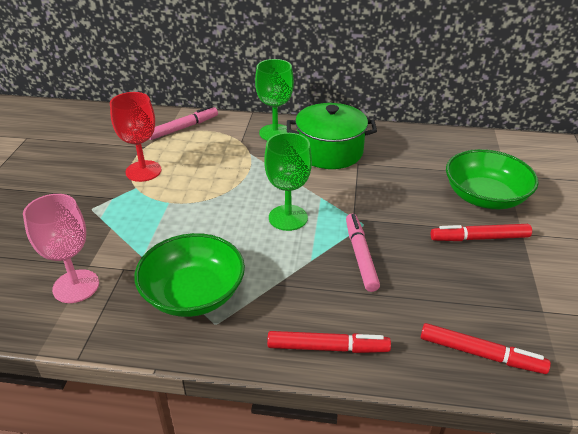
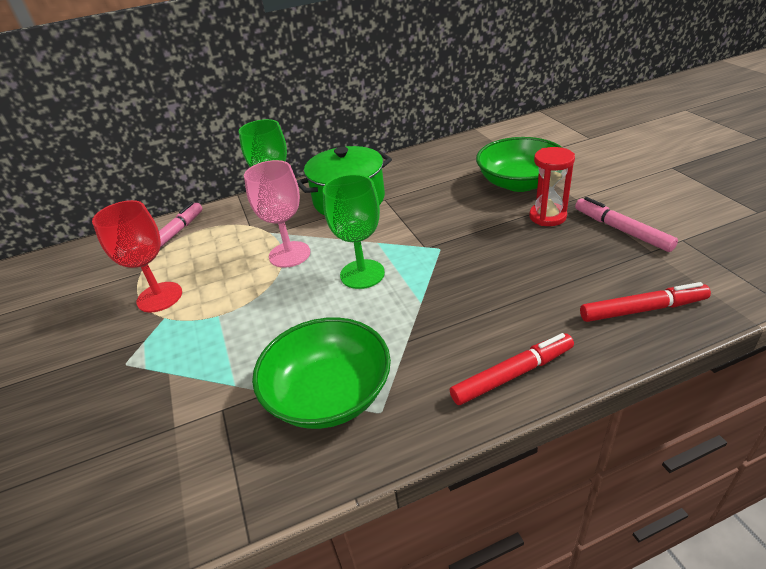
camera: 25 degrees left, 0 degrees up
(76, 286) = (176, 459): pink goblet -> pink goblet (289, 254)
(360, 256) = (463, 277): pink marker -> pink marker (621, 230)
(479, 238) = (547, 216): red marker -> red hourglass

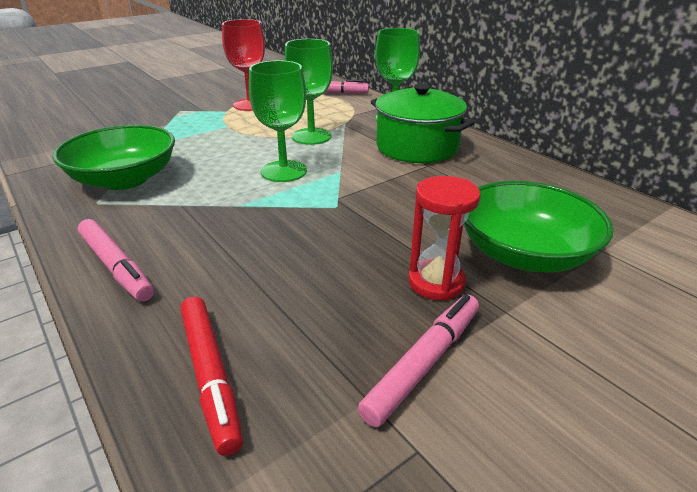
camera: 70 degrees right, 5 degrees down
(289, 254) = (311, 136): pink goblet -> green goblet
(512, 374) = (116, 266): red marker -> pink marker

